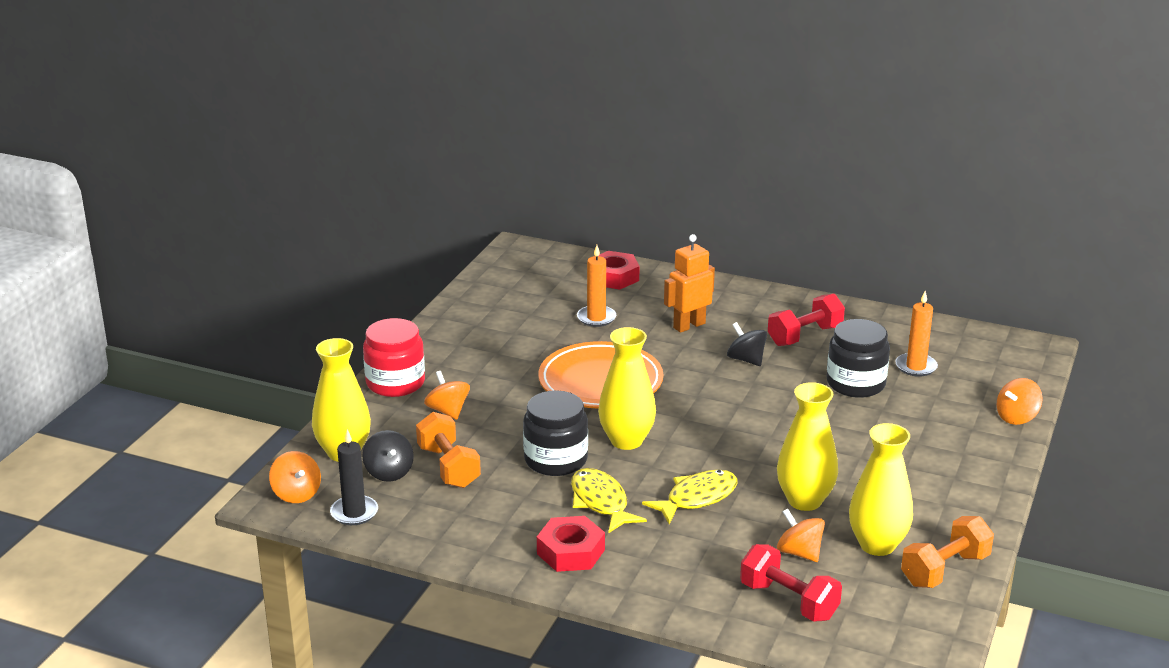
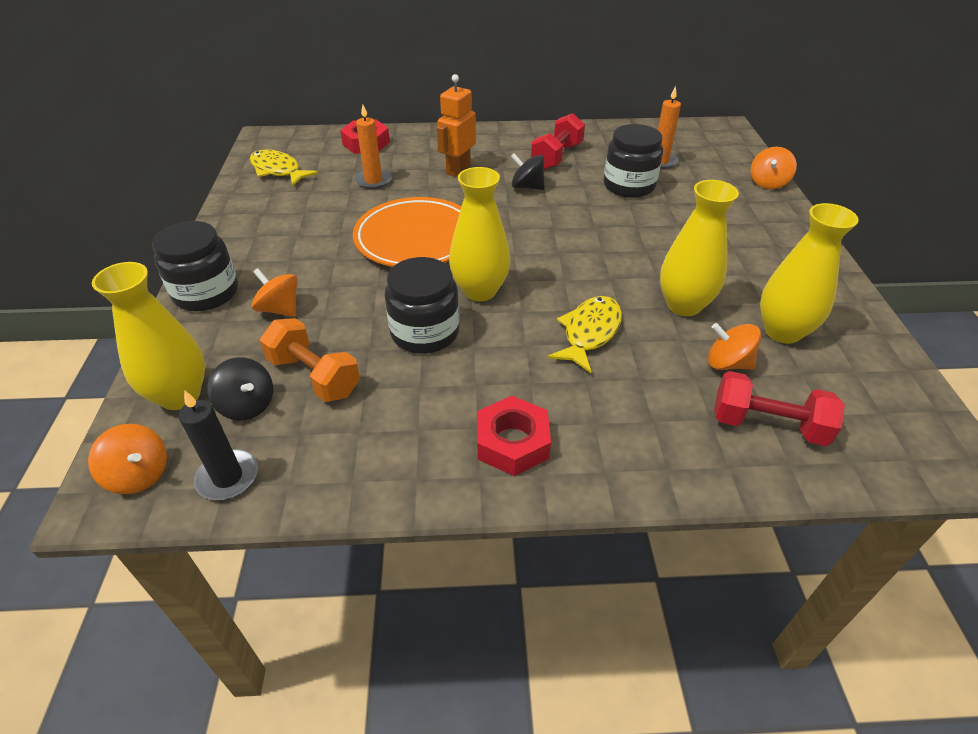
camera: 25 degrees left, 15 degrees up
(395, 383) = (206, 293): red jar -> black jar
(601, 502) = (502, 368): yellow fish -> yellow fish (278, 170)
(945, 570) = (858, 339): orange dumbbell -> none

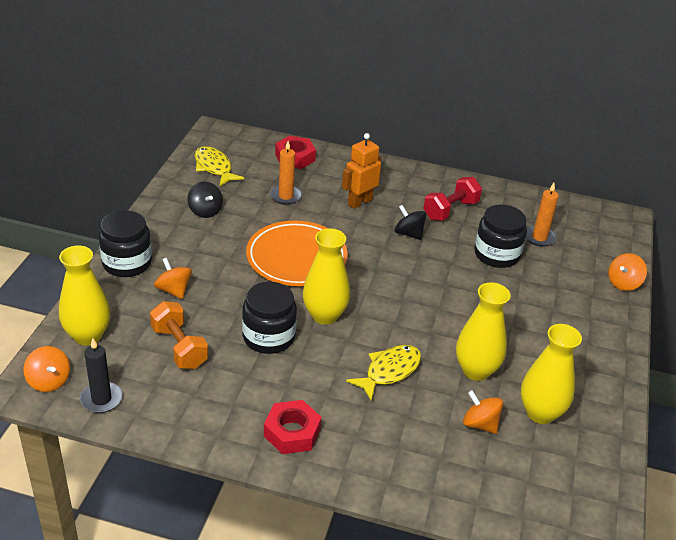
camera: 15 degrees right, 5 degrees down
(247, 405) = (128, 355): black spinning top -> black spinning top (205, 211)
(768, 425) = (479, 475): red dumbbell -> none

